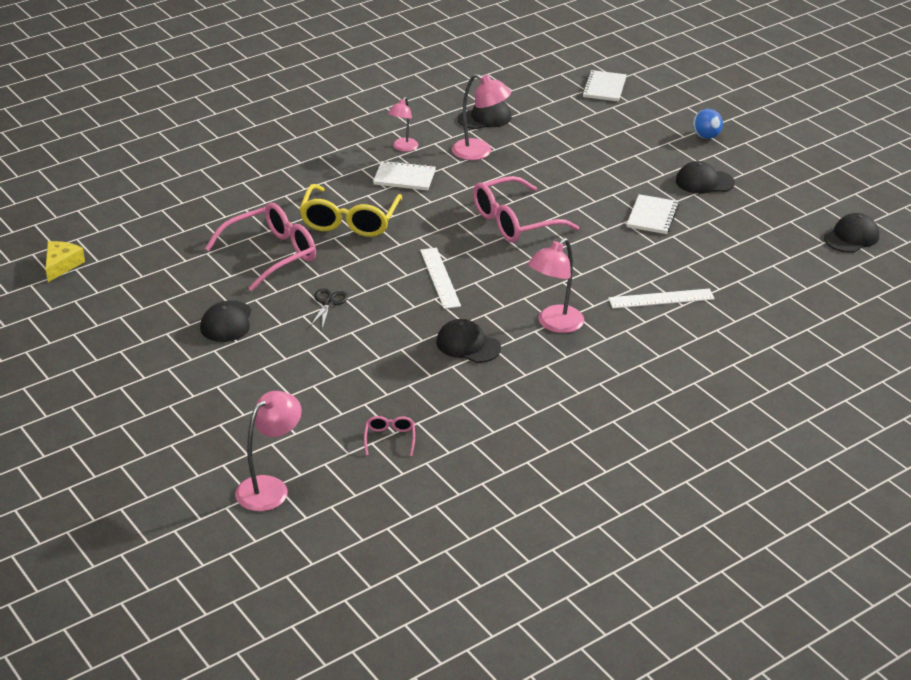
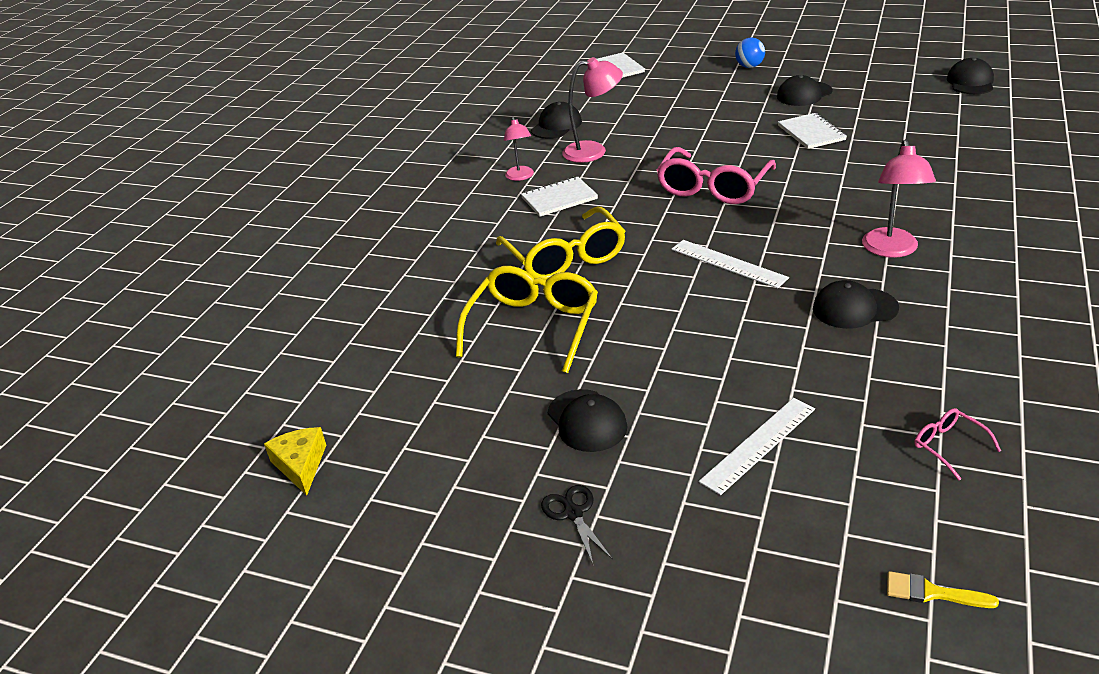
camera: 30 degrees left, 0 degrees up
(270, 487) = (931, 592): pink lamp -> yellow brush
(271, 254) = (533, 326): pink glasses -> yellow glasses
(328, 303) = (662, 342): black scissors -> black scissors (573, 513)
(661, 298) = (931, 186): white ruler -> white ruler (758, 444)

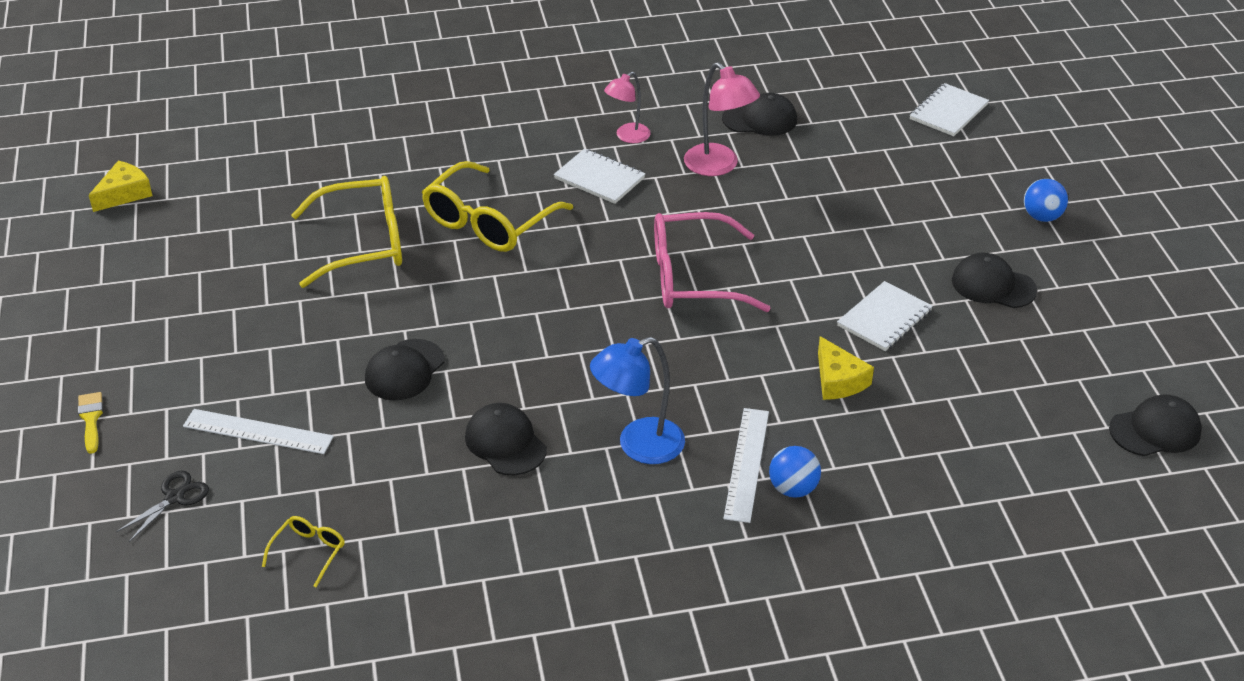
camera: 55 degrees right, 5 degrees up
(573, 513) = (128, 353): black scissors -> black scissors (174, 497)
(587, 421) = (244, 322): black cap -> black cap (404, 370)
(728, 263) = (541, 333): white ruler -> white ruler (746, 464)
(864, 161) = (838, 380): none -> yellow cheese
(891, 250) = (638, 446): pink lamp -> blue lamp
(931, 592) = (117, 575): yellow brush -> yellow brush (91, 419)
(948, 446) = (309, 552): pink glasses -> yellow glasses
(970, 201) = (793, 489): none -> blue ball

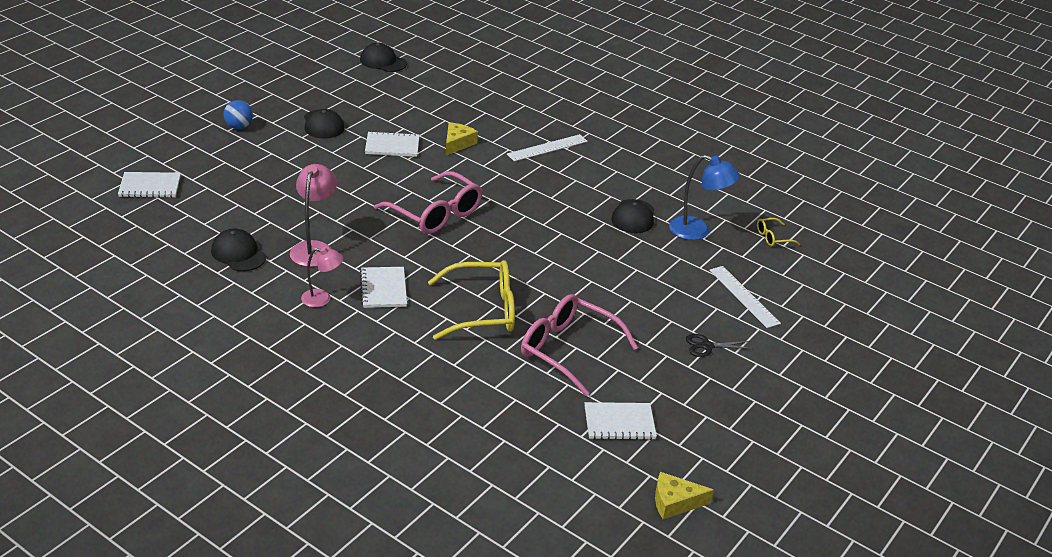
camera: 135 degrees left, 5 degrees down
(91, 419) = (827, 361): yellow brush -> none
(174, 497) = (814, 296): black scissors -> black scissors (707, 346)
(239, 218) = (619, 423): none -> white notebook
(364, 243) = (567, 350): yellow glasses -> pink glasses
(404, 370) = (637, 273): black cap -> none
(638, 446) = (579, 179): blue lamp -> blue lamp (697, 231)
(793, 489) = (544, 131): blue ball -> none

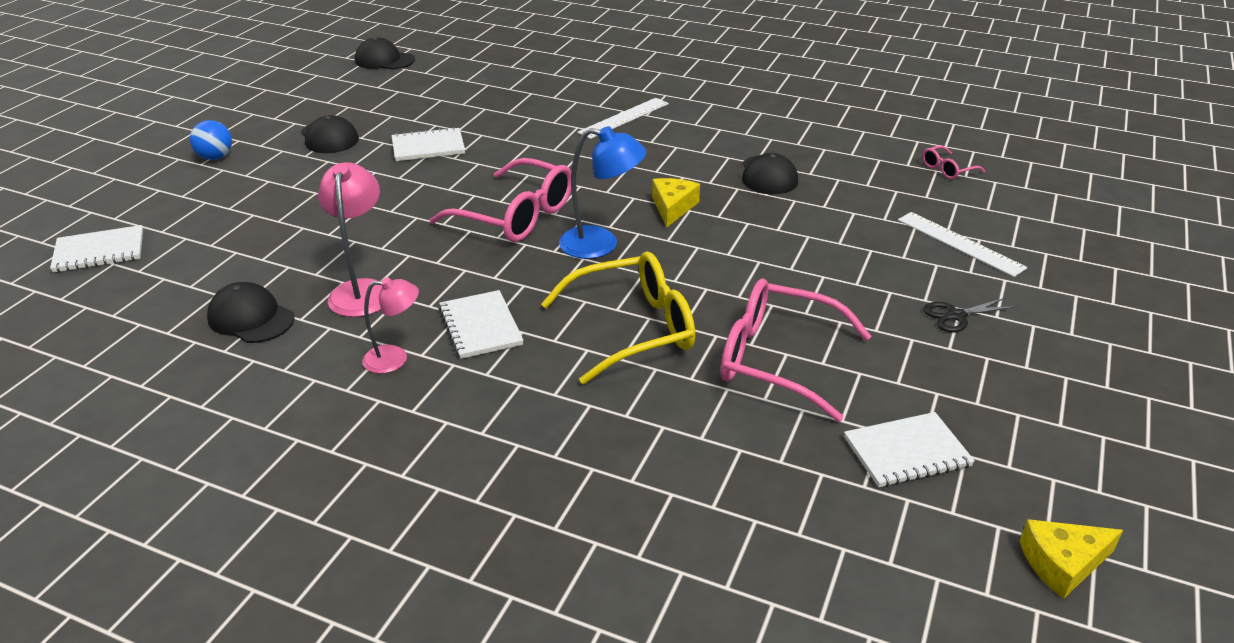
camera: 10 degrees left, 0 degrees up
(457, 143) = (511, 131): yellow cheese -> yellow cheese (672, 207)
(697, 231) = (855, 178): blue lamp -> blue lamp (601, 244)
(772, 237) = (947, 169): yellow glasses -> pink glasses

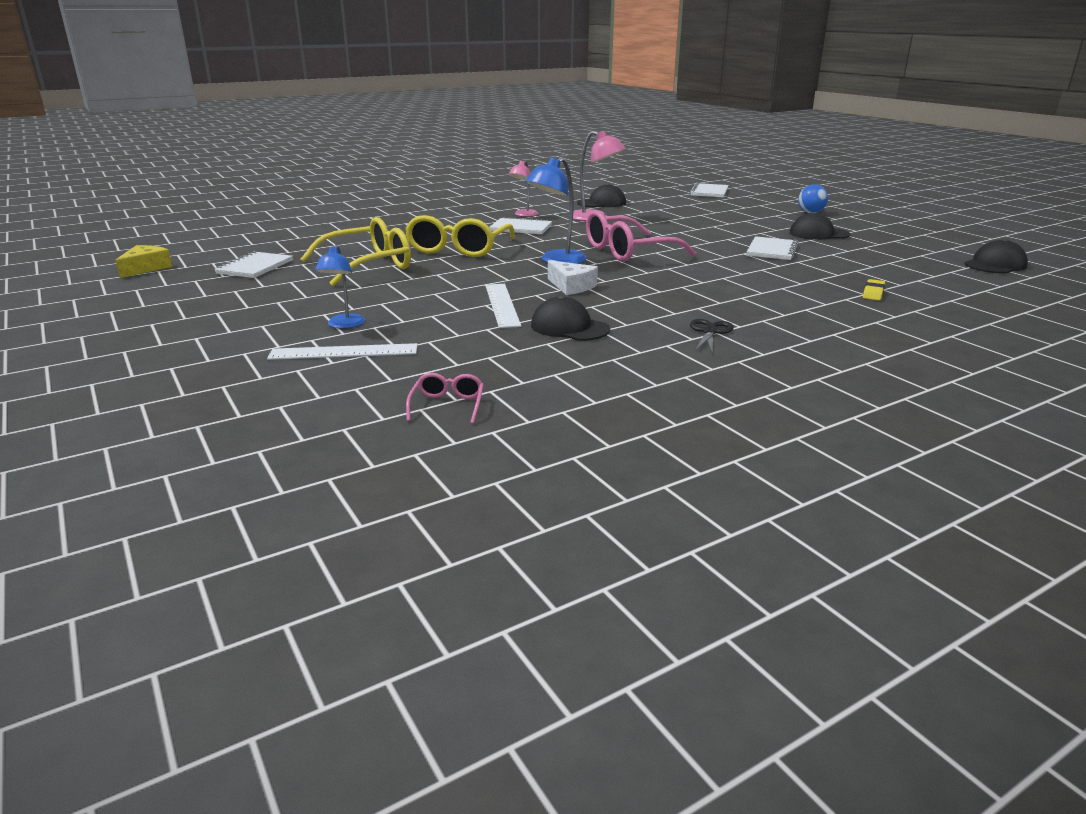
camera: 125 degrees right, 10 degrees down
(525, 90) = (873, 293): none -> yellow eraser
(624, 118) = (764, 310): white ruler -> white ruler (502, 305)
(672, 207) = (571, 286): yellow cheese -> white cheese
(776, 359) = (369, 265): pink glasses -> yellow glasses
(925, 273) = (344, 325): none -> blue lamp
(956, 316) = (291, 315): black scissors -> black scissors (709, 332)

